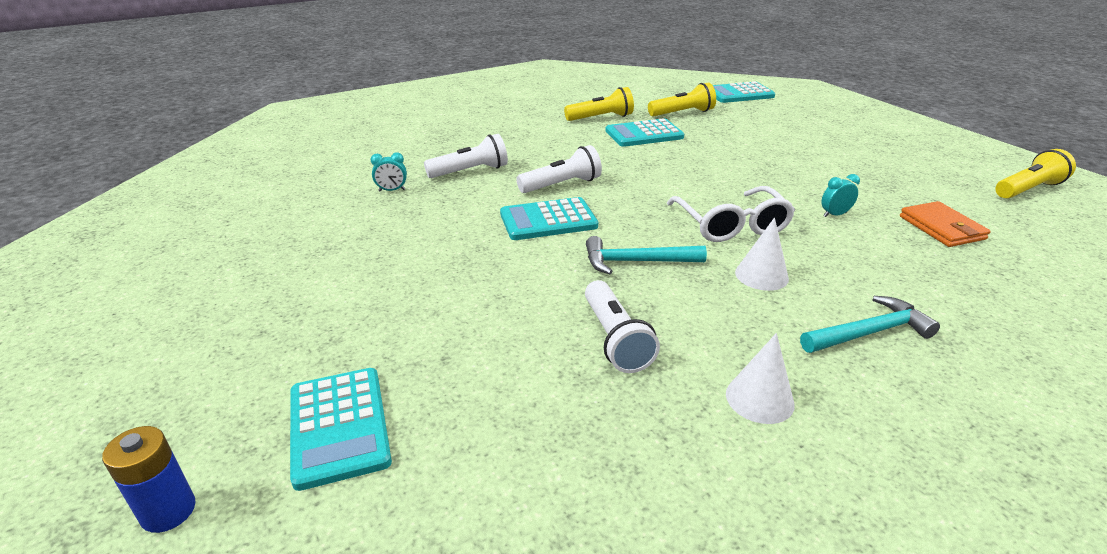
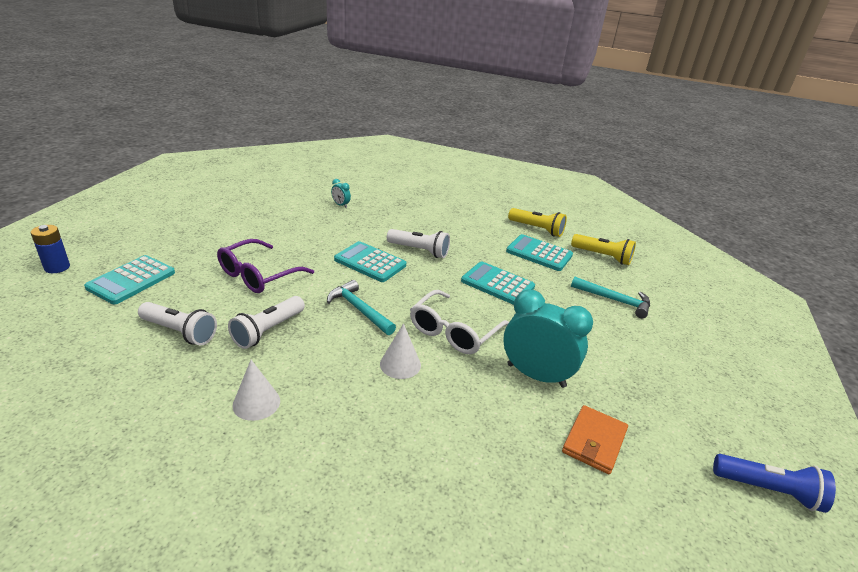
camera: 45 degrees right, 0 degrees up
(470, 171) = (393, 217): white flashlight -> white flashlight (180, 332)
(477, 304) = (258, 275): none -> purple glasses
(739, 94) = (688, 269): turquoise calculator -> turquoise calculator (497, 284)
(834, 214) = (536, 375): turquoise clock -> turquoise clock, size x2.41
(869, 332) = (377, 433): turquoise hammer -> turquoise hammer (614, 300)
(1028, 189) = (768, 490): yellow flashlight -> blue flashlight

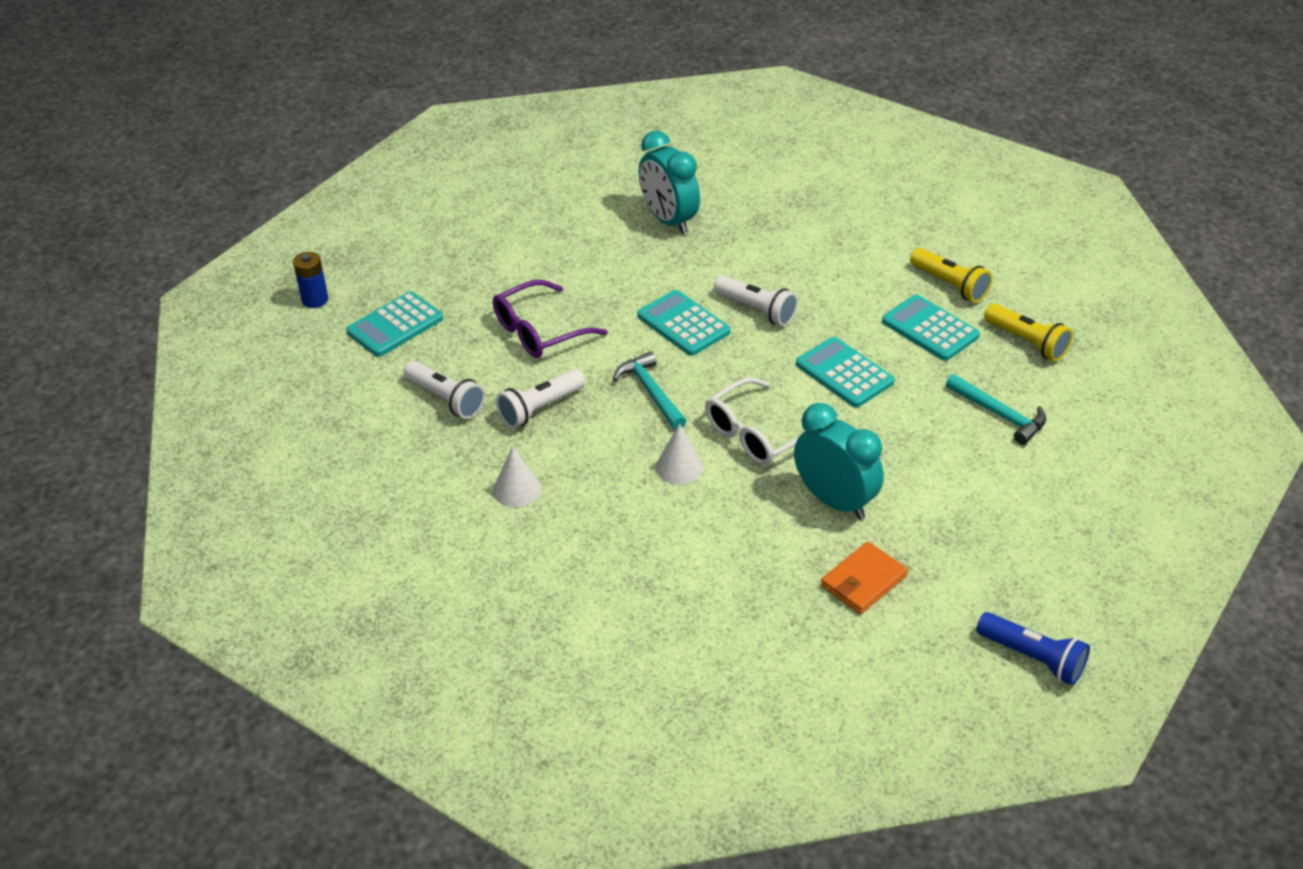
camera: 20 degrees right, 10 degrees up
(340, 205) = (668, 220): turquoise clock -> turquoise clock, size x2.41

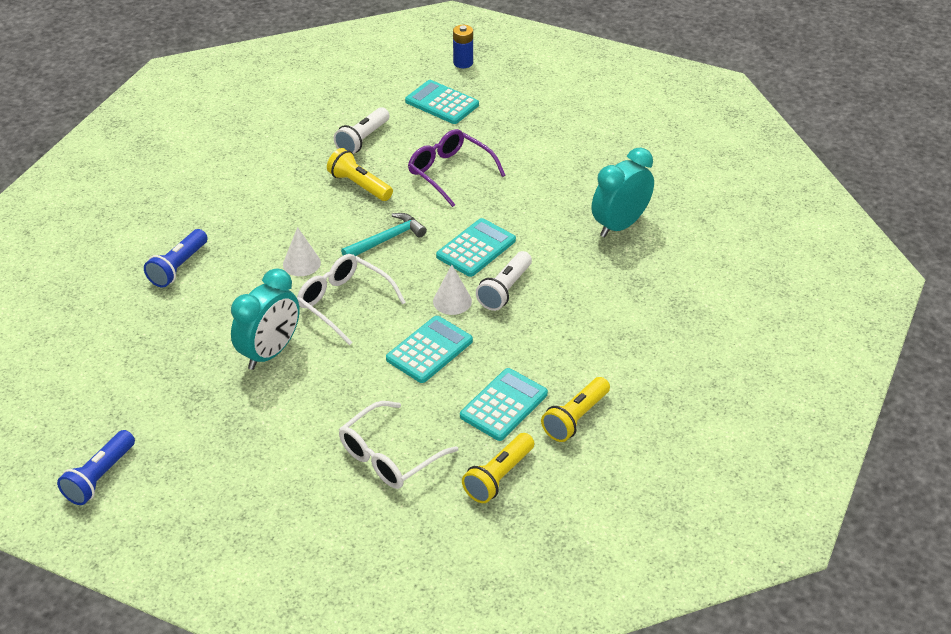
camera: 80 degrees right, 0 degrees up
(517, 489) = (271, 186): white cone -> white cone (452, 301)
(540, 408) = (359, 185): white flashlight -> yellow flashlight
(662, 585) = (178, 267): none -> blue flashlight
(863, 581) = (182, 373): orange wallet -> none
(999, 414) = (389, 456): turquoise hammer -> white glasses

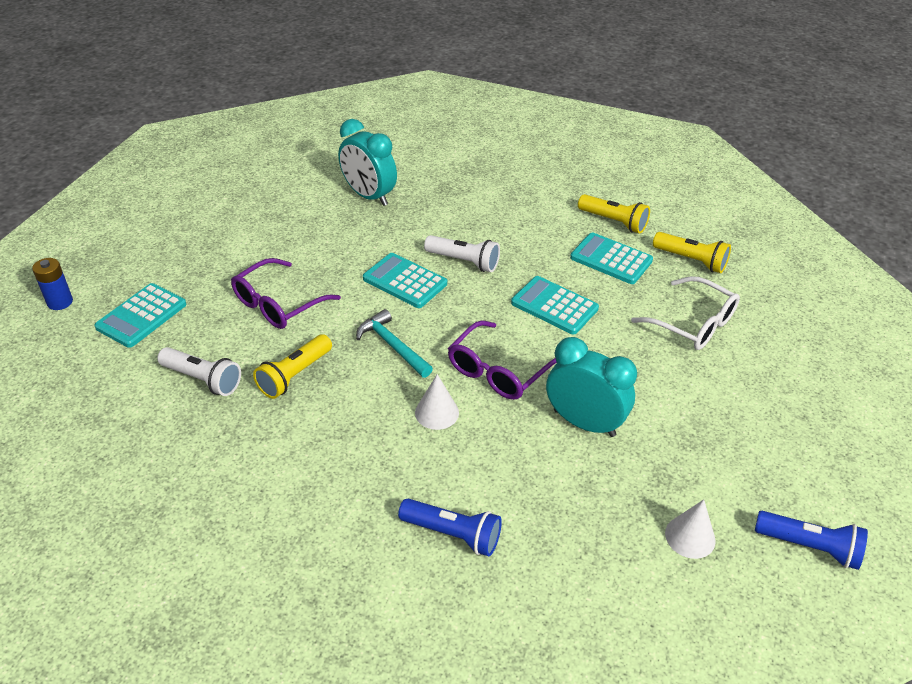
camera: 95 degrees left, 0 degrees up
(344, 303) = (497, 371): white glasses -> purple glasses
(452, 301) = (484, 294): white cone -> white cone (690, 537)

